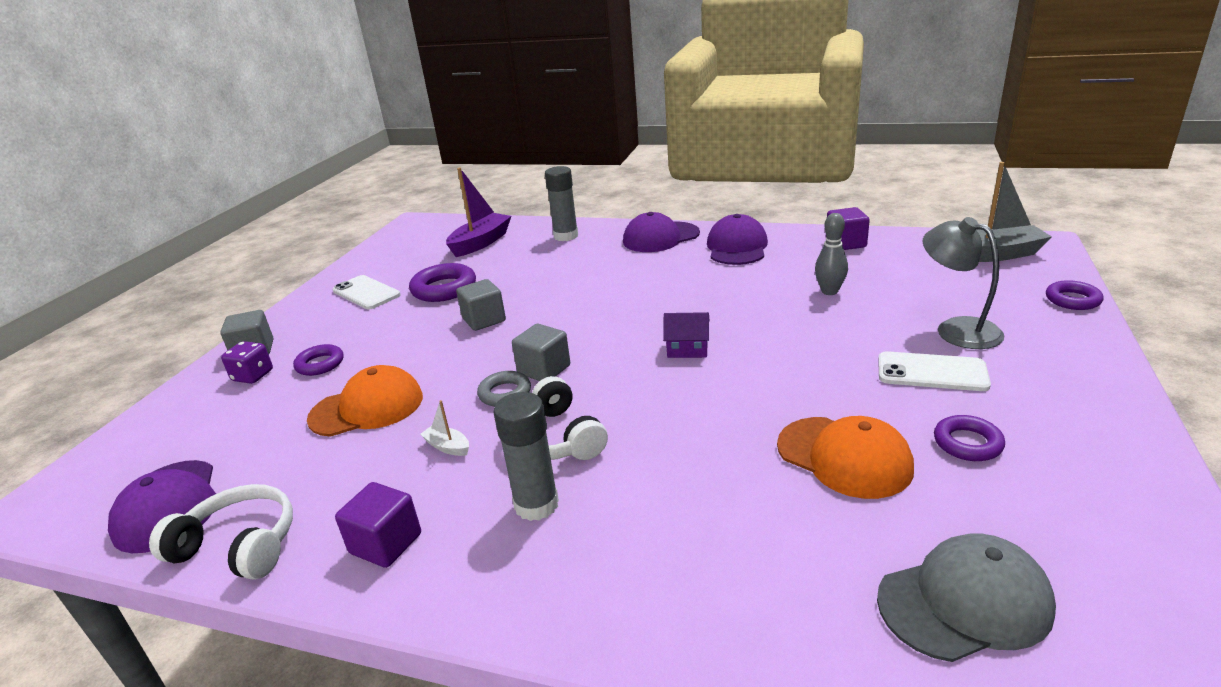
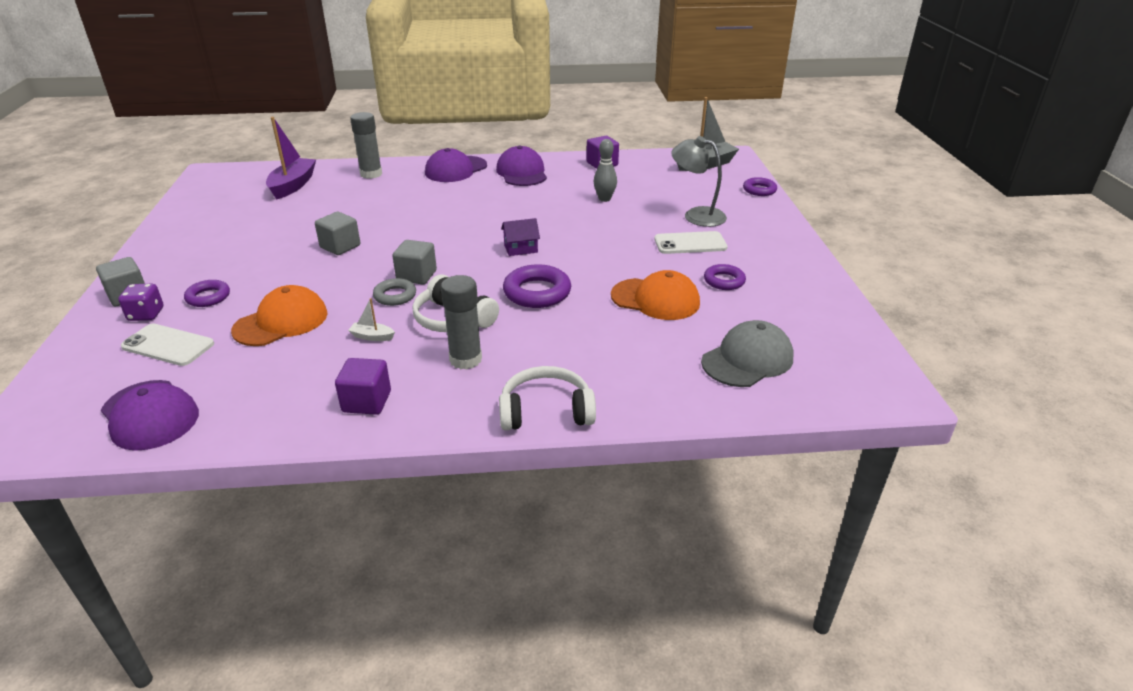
camera: 25 degrees left, 5 degrees up
(239, 545) = (243, 426): white headphones -> white headphones (546, 411)
(366, 293) = (207, 237): white phone -> white phone (168, 345)
(444, 289) = (284, 226): purple ring -> purple ring (537, 292)

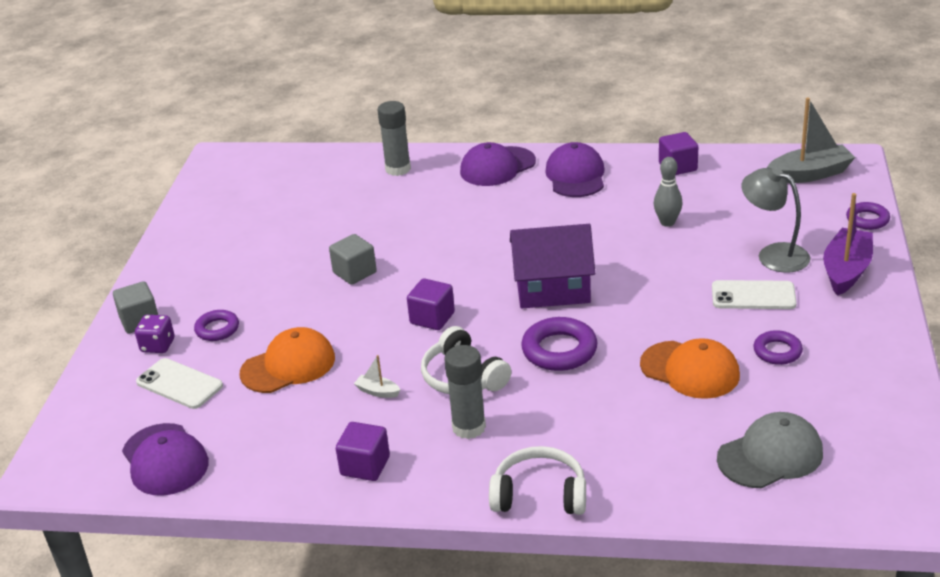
camera: 15 degrees right, 0 degrees up
(293, 185) = (309, 182): purple boat -> purple boat (846, 270)
(395, 296) = (406, 342): grey ring -> none
(416, 276) = (432, 318): grey cube -> purple cube
(521, 249) = (552, 289): purple house -> purple house, size x2.05

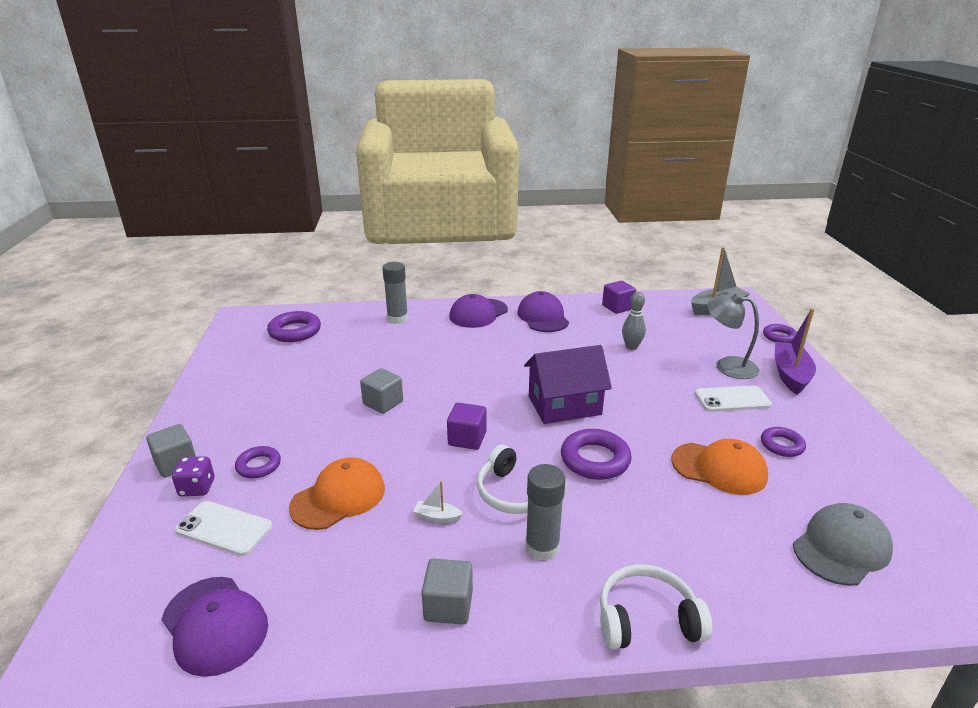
camera: 15 degrees left, 5 degrees down
(276, 180) = (295, 331): none -> purple ring
(365, 466) = (448, 606): purple cube -> grey cube

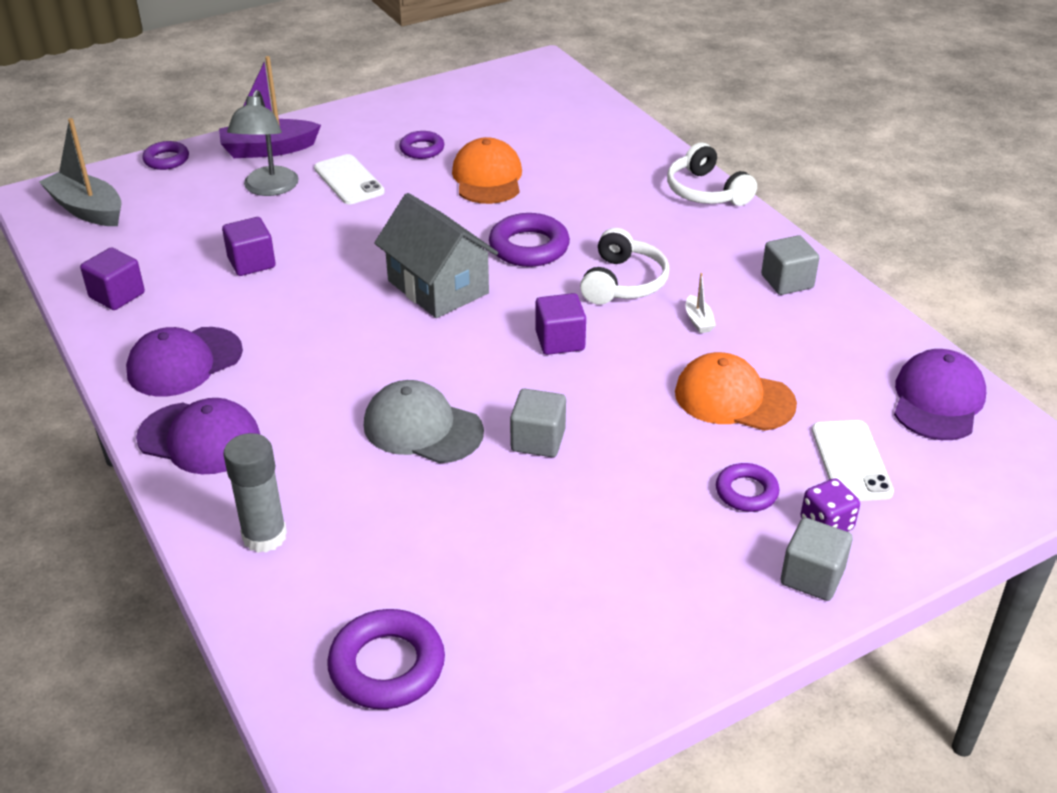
camera: 115 degrees left, 10 degrees up
(542, 547) = (679, 251): grey glue stick -> none
(564, 405) = (438, 287): purple house -> grey house
(631, 347) = (251, 263): grey bowling pin -> purple cube
(841, 547) = (551, 121): grey cap -> grey cap (422, 428)

